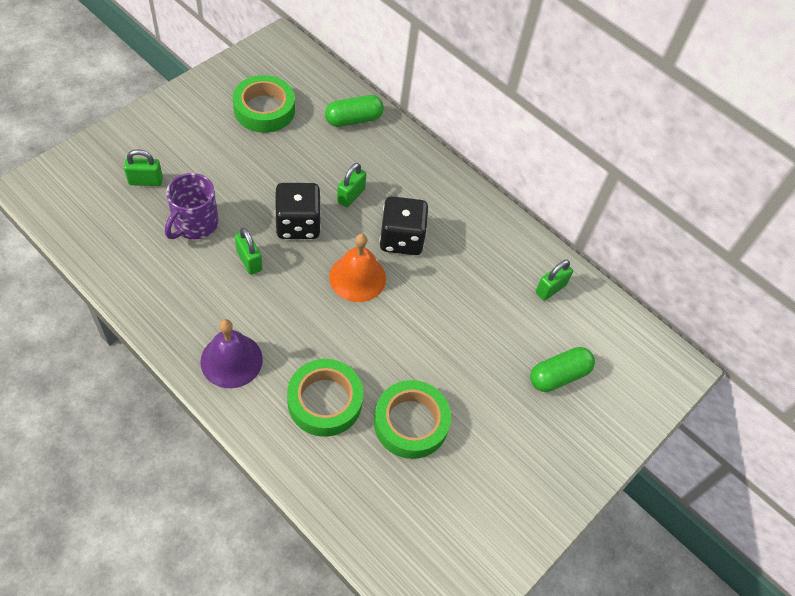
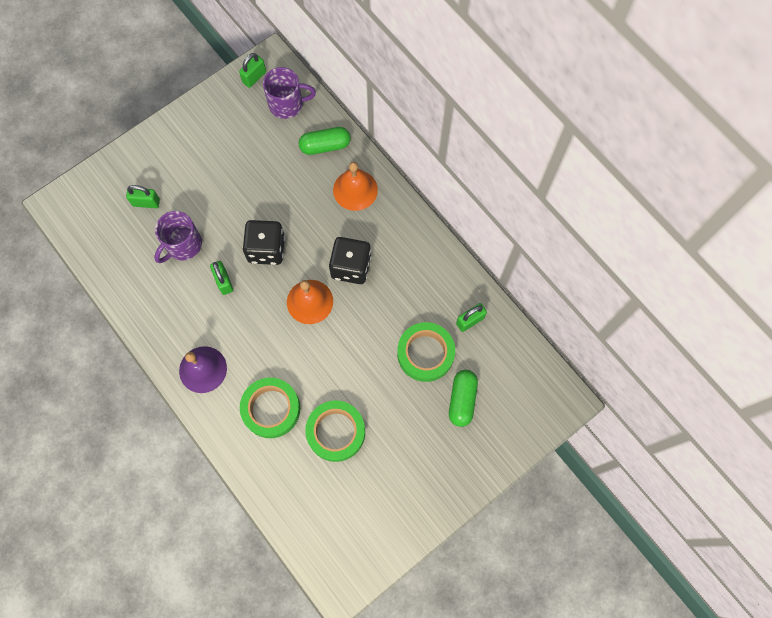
camera: 15 degrees right, 15 degrees up
(264, 109) = (249, 134): green tape -> green tape (425, 353)
(305, 81) = (287, 104): none -> purple mug
(351, 195) = (313, 223): green padlock -> green padlock (254, 77)
(394, 161) = (355, 190): none -> orange bell
(558, 375) = (462, 400): green capsule -> green capsule turned 60 degrees counterclockwise

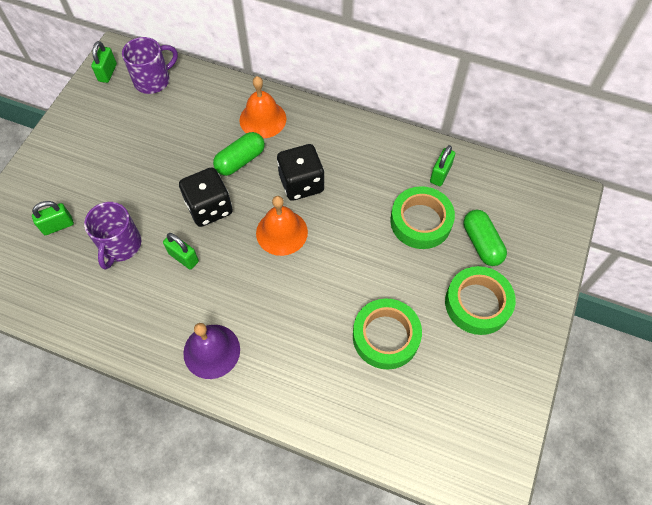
camera: 30 degrees left, 10 degrees down
(271, 409) = (307, 350): green tape -> green tape (477, 303)
(325, 146) = (211, 97): green capsule -> green capsule (240, 160)

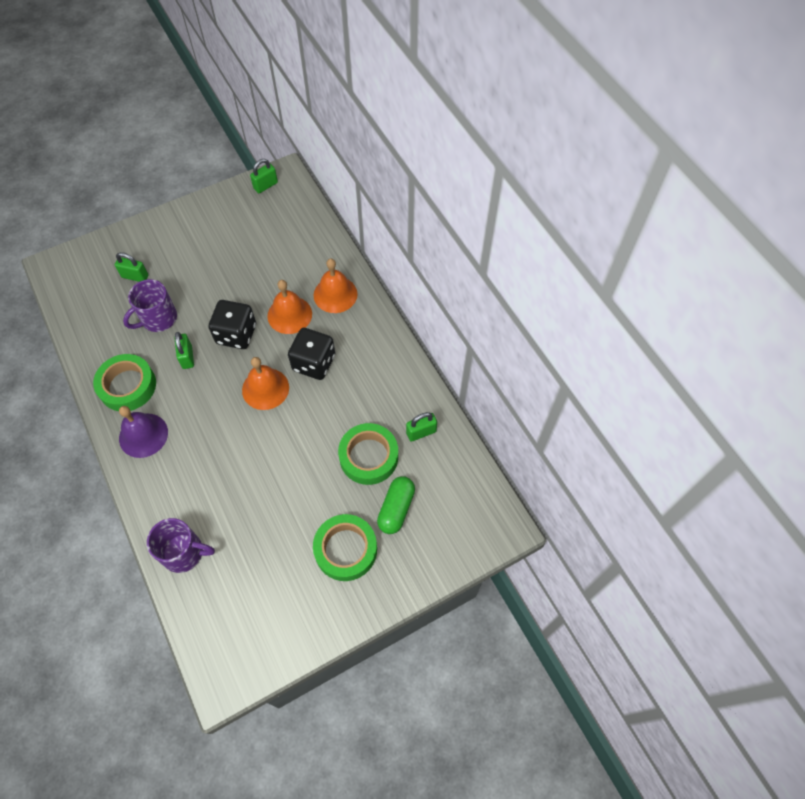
camera: 40 degrees right, 0 degrees up
(153, 80) = (290, 212): purple mug -> purple mug (184, 552)
(240, 160) = (289, 315): green capsule -> orange bell
(386, 336) = (259, 518): green tape -> green tape (127, 386)

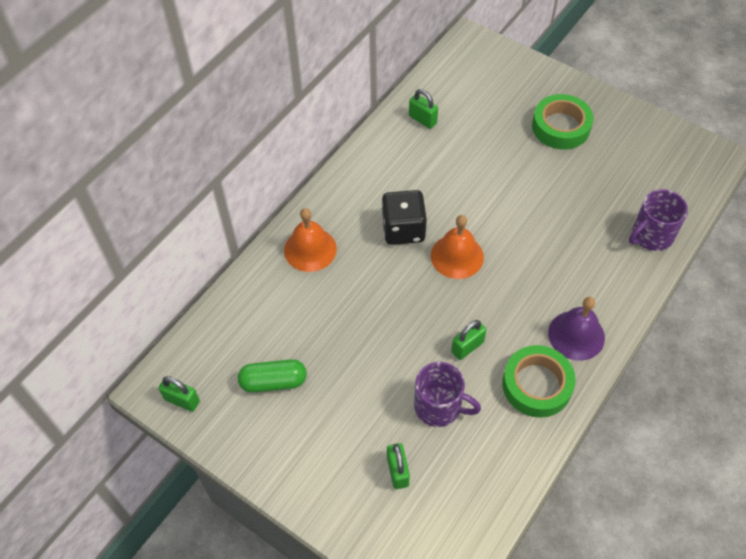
camera: 115 degrees left, 5 degrees down
(184, 552) = (651, 235): purple mug -> purple mug turned 105 degrees counterclockwise
(236, 334) = (412, 315): black dice -> none
(289, 315) = (359, 278): orange bell -> none
(368, 457) = (470, 146): green tape -> none
(396, 508) = (503, 109): green capsule -> green capsule (273, 382)

